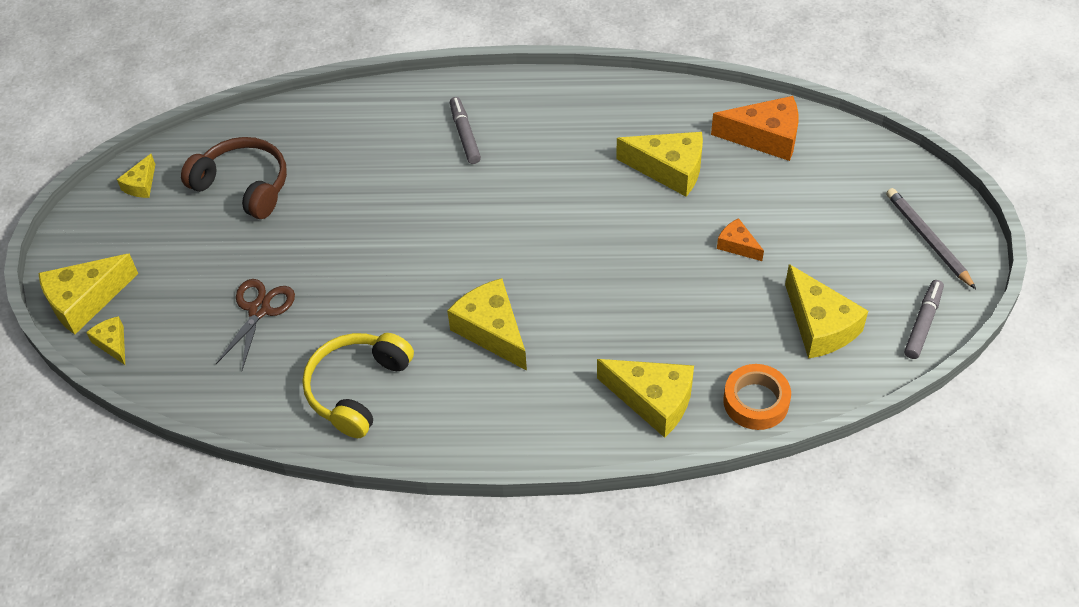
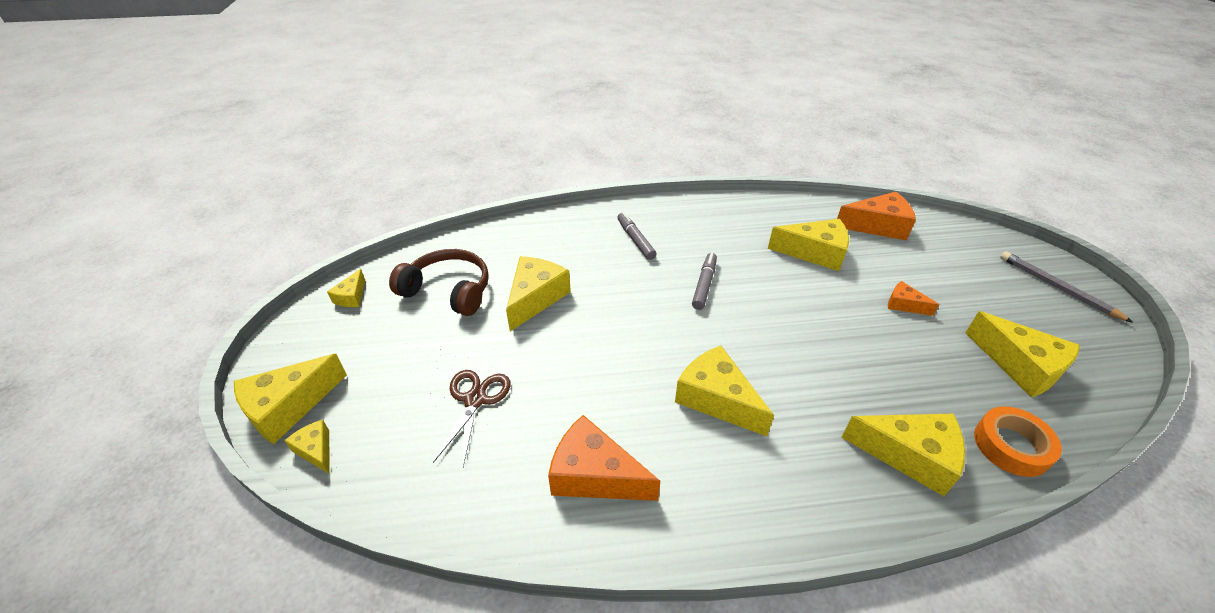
camera: 10 degrees left, 10 degrees down
(336, 203) = (535, 298): none -> yellow cheese
(357, 389) = (594, 475): yellow headphones -> orange cheese
(923, 323) = (1108, 356): grey marker -> grey marker (704, 285)

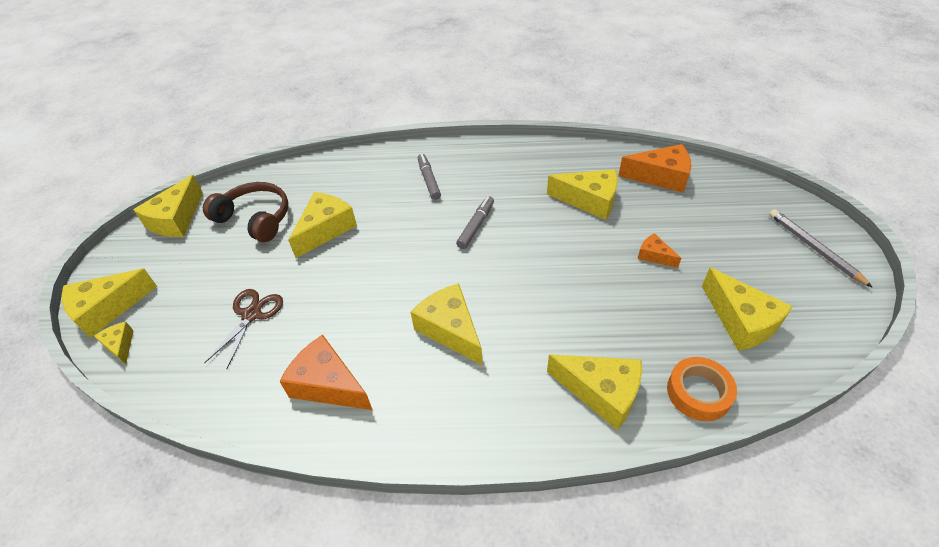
camera: 10 degrees right, 5 degrees up
(351, 297) = (176, 219): yellow cheese -> yellow cheese, size x1.89

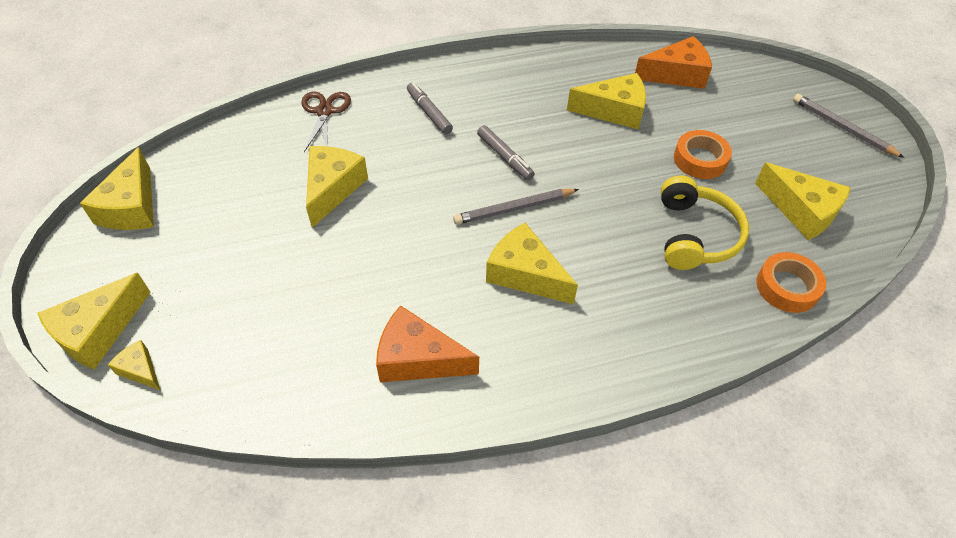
camera: 20 degrees left, 5 degrees up
(251, 314) = (290, 302): brown scissors -> brown scissors (325, 111)
(255, 219) = (237, 190): brown headphones -> none
(465, 271) = (514, 208): none -> grey pencil
(476, 226) = (505, 157): grey marker -> grey marker turned 135 degrees clockwise
(601, 393) = (700, 306): yellow cheese -> none
(623, 324) = (695, 235): none -> yellow headphones
(654, 255) = (700, 159): orange cheese -> orange tape

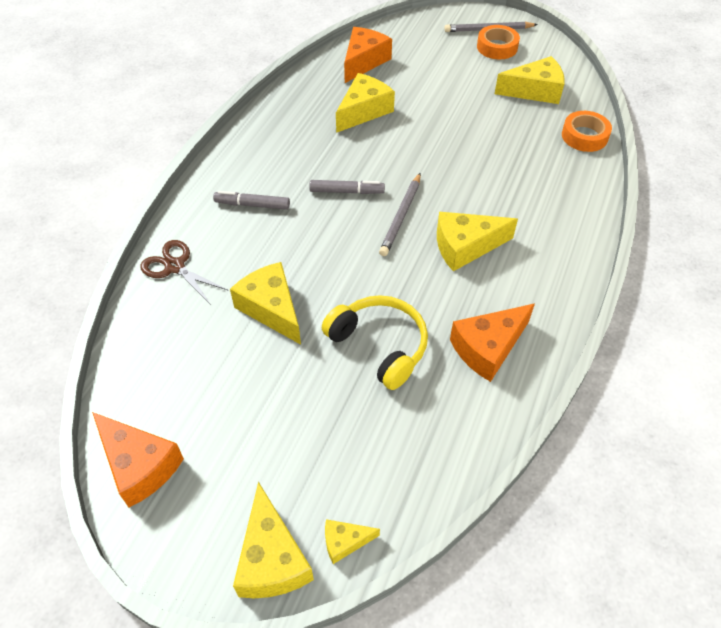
camera: 50 degrees left, 0 degrees up
(132, 207) = (139, 465): yellow cheese -> orange cheese
(695, 235) = (509, 146): yellow headphones -> yellow headphones (379, 345)
(700, 159) = (450, 103): orange tape -> orange tape (497, 47)

